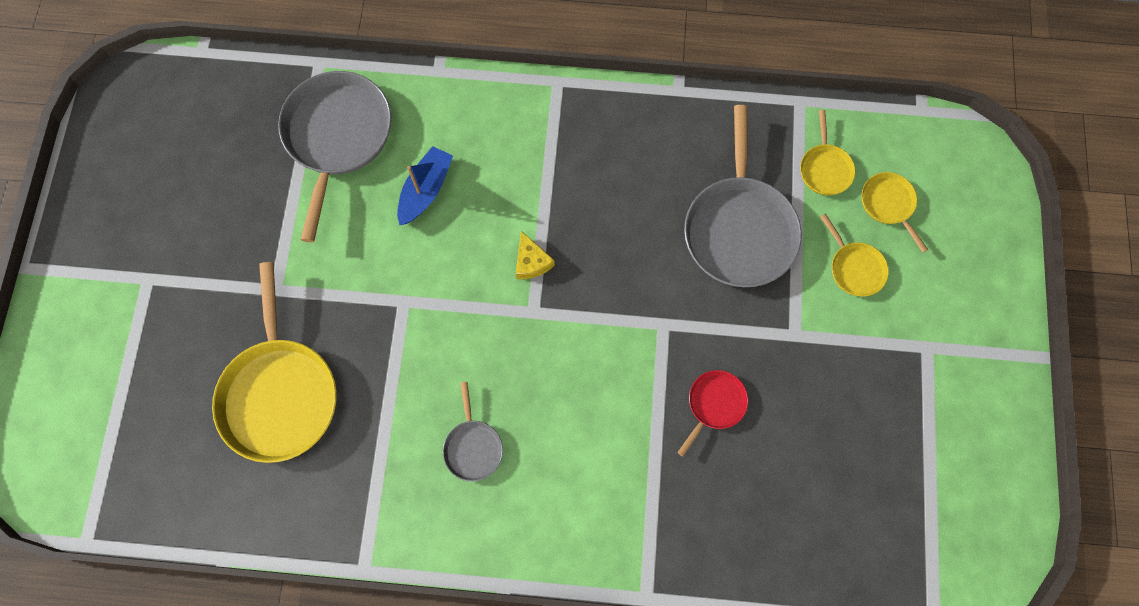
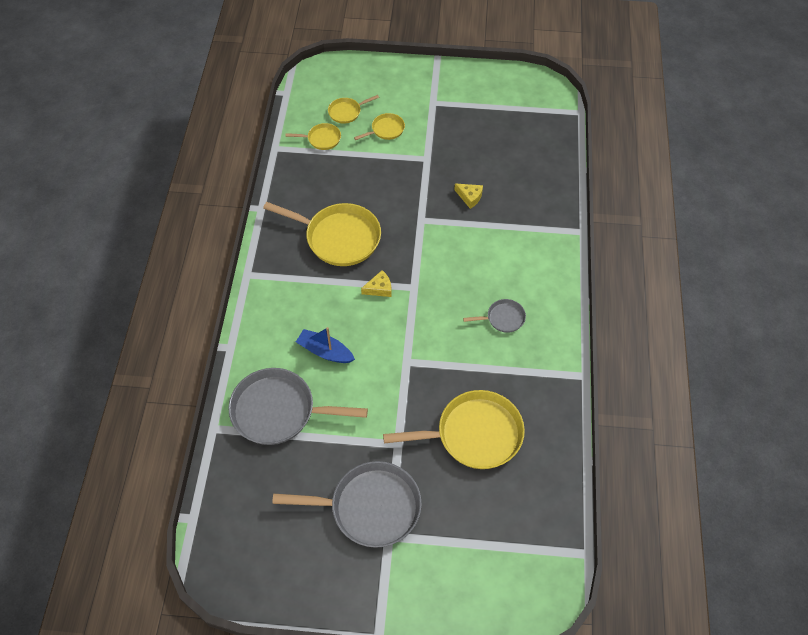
camera: 90 degrees left, 15 degrees down
(625, 201) = (339, 238): none -> yellow pan
(714, 404) = (470, 197): red pan -> yellow cheese
(739, 229) = (359, 181): grey pan -> grey pan (370, 507)

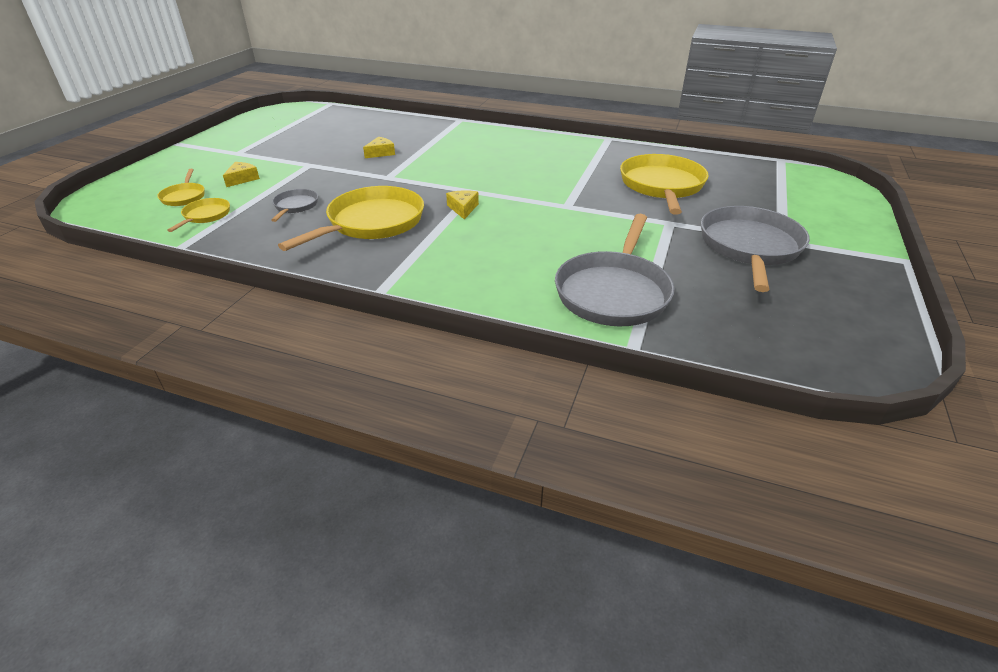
camera: 75 degrees left, 20 degrees down
(325, 351) = (534, 250): blue boat -> none
(386, 130) = (242, 179): yellow pan -> yellow cheese
(503, 318) = (535, 158): grey pan -> grey pan (295, 206)

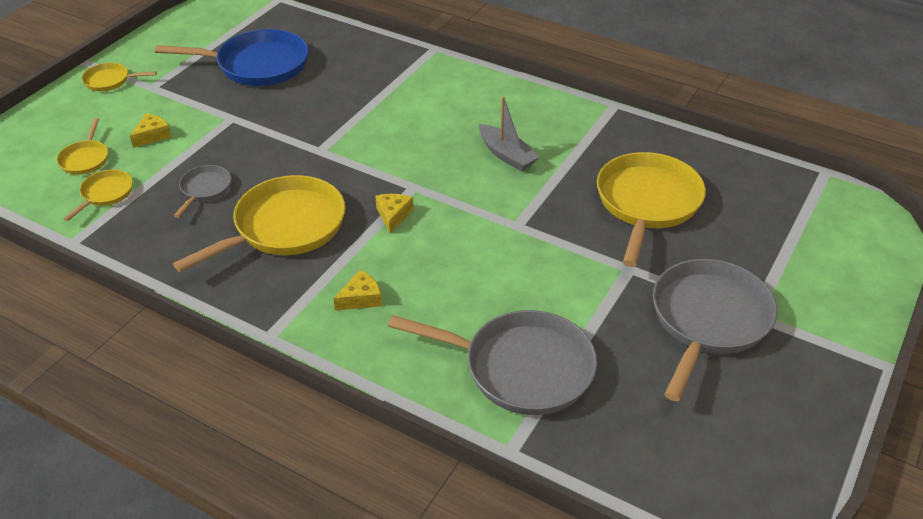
camera: 10 degrees right, 5 degrees up
(200, 152) = (110, 81): none -> yellow pan
(323, 136) = (257, 65): none -> blue pan
(381, 153) = (320, 104): yellow cheese -> yellow cheese (361, 298)
(540, 169) = (506, 155): none -> grey boat
(613, 292) = (521, 368): grey pan -> grey pan turned 105 degrees counterclockwise

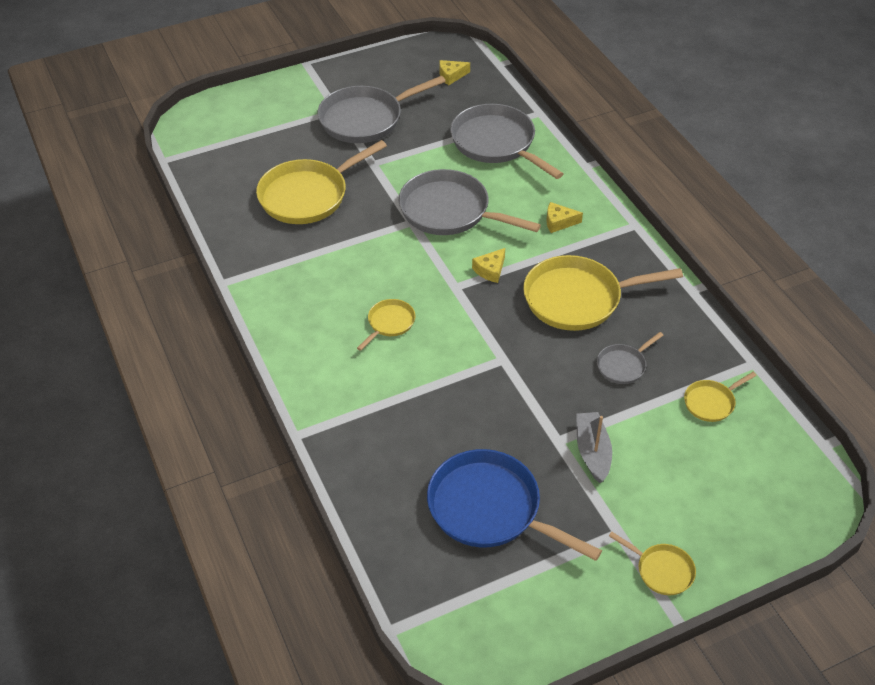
camera: 145 degrees left, 5 degrees up
(85, 159) = (719, 456): yellow pan -> yellow pan (389, 323)
(152, 135) = (645, 456): yellow cheese -> yellow cheese (451, 76)
(490, 254) = (449, 211): none -> grey pan
(506, 155) = (359, 279): grey boat -> grey boat (592, 452)

